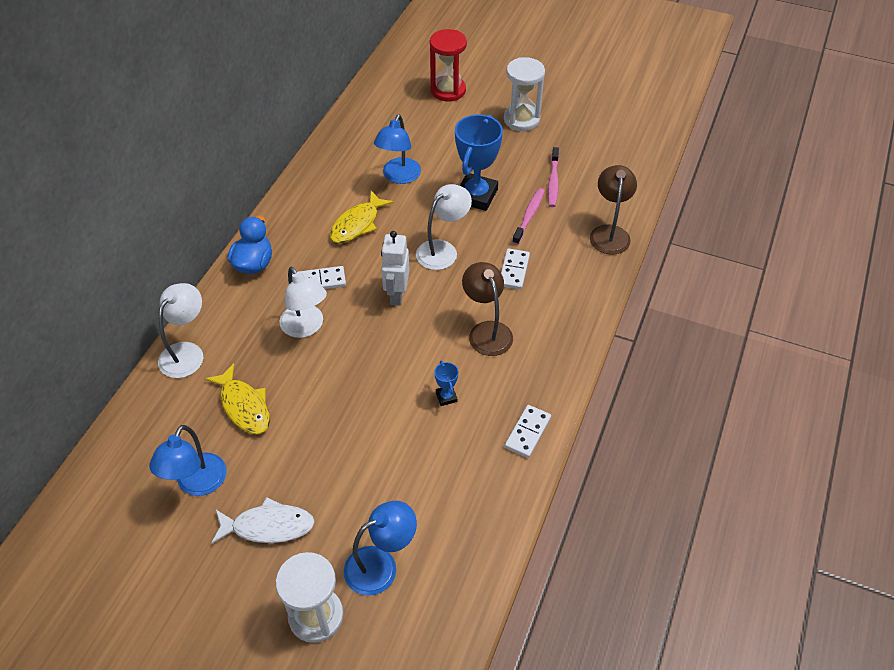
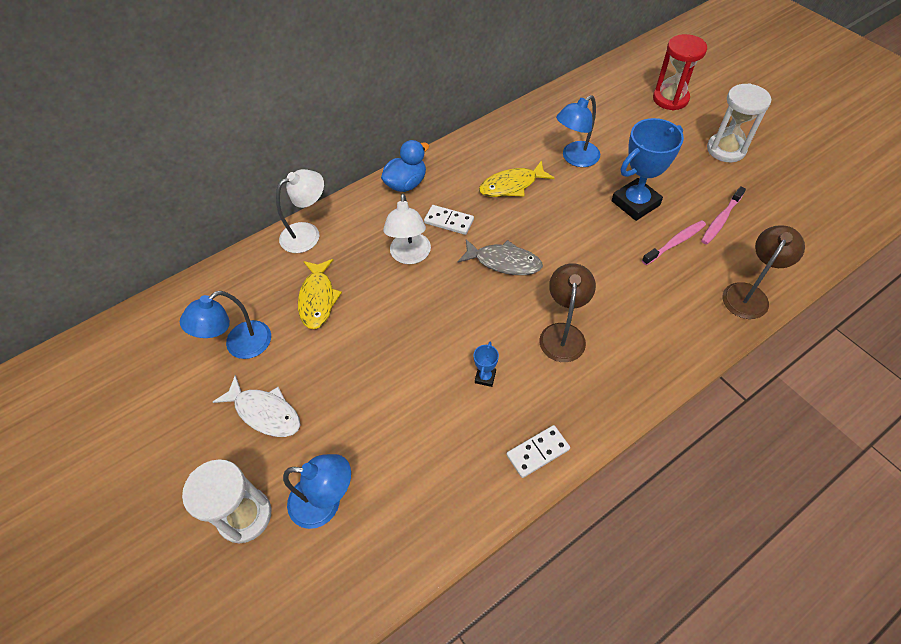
camera: 35 degrees right, 5 degrees up
(396, 295) = (504, 262): white robot -> grey fish
(443, 250) = (571, 240): white lamp -> none
(514, 270) = (626, 288): white domino -> none

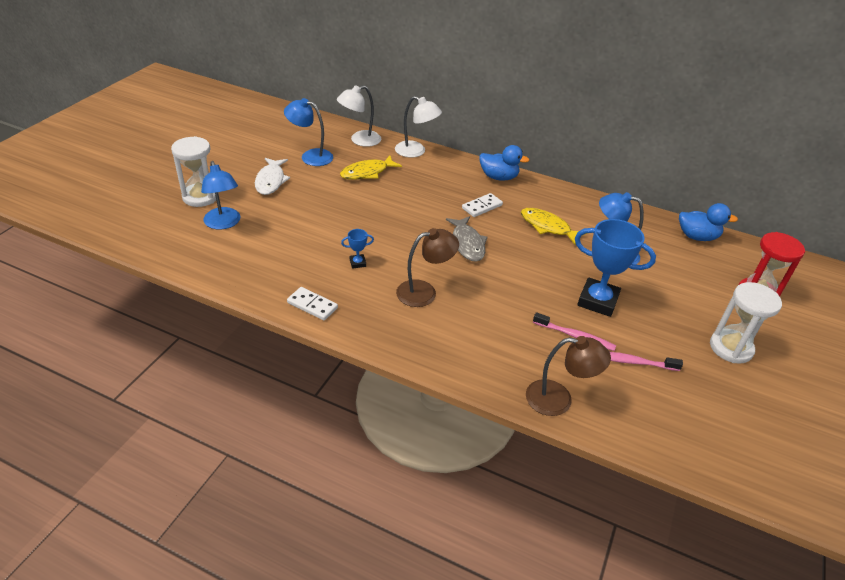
camera: 55 degrees right, 15 degrees down
(410, 256) = (434, 199): white lamp -> white lamp (359, 140)
(449, 221) = (482, 207): white domino -> white domino turned 60 degrees clockwise
(581, 92) = (697, 237): none -> blue duck

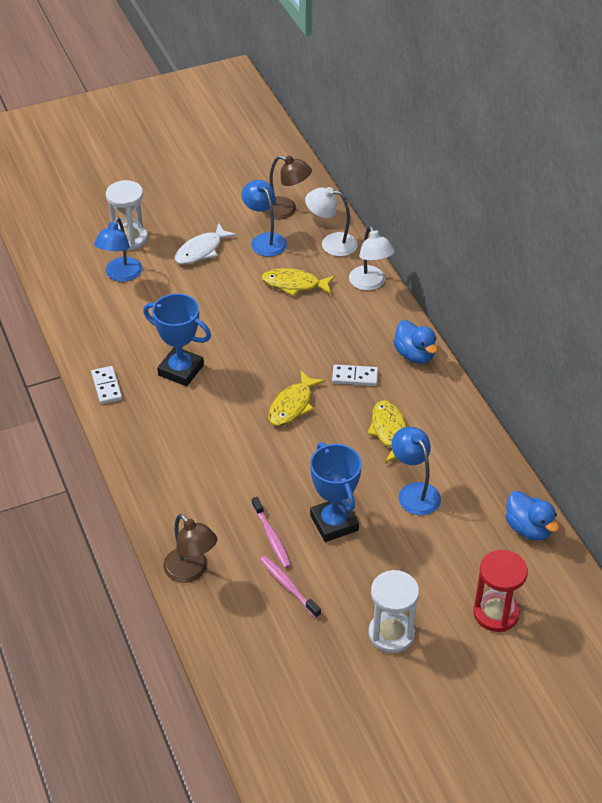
camera: 45 degrees right, 5 degrees up
(357, 263) = (181, 370): blue trophy -> blue trophy, size x2.29
(424, 292) = (201, 426): brown lamp -> brown lamp (286, 210)
(467, 244) = (292, 405): grey fish -> yellow fish

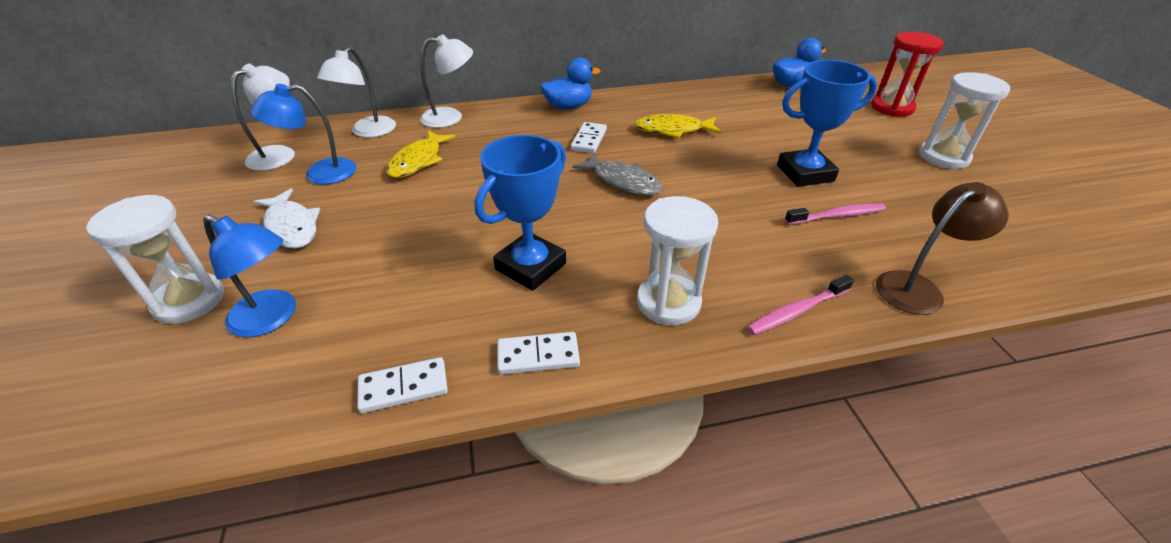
camera: 80 degrees left, 5 degrees down
(80, 340) = (403, 387): none -> white domino
(157, 439) = (668, 302): none -> white hourglass
(286, 210) = (280, 154): brown lamp -> white lamp
(288, 586) = (909, 211): pink toothbrush -> pink toothbrush (797, 311)
(292, 405) = (623, 181): yellow fish -> grey fish
(414, 492) = (755, 126): blue lamp -> none

